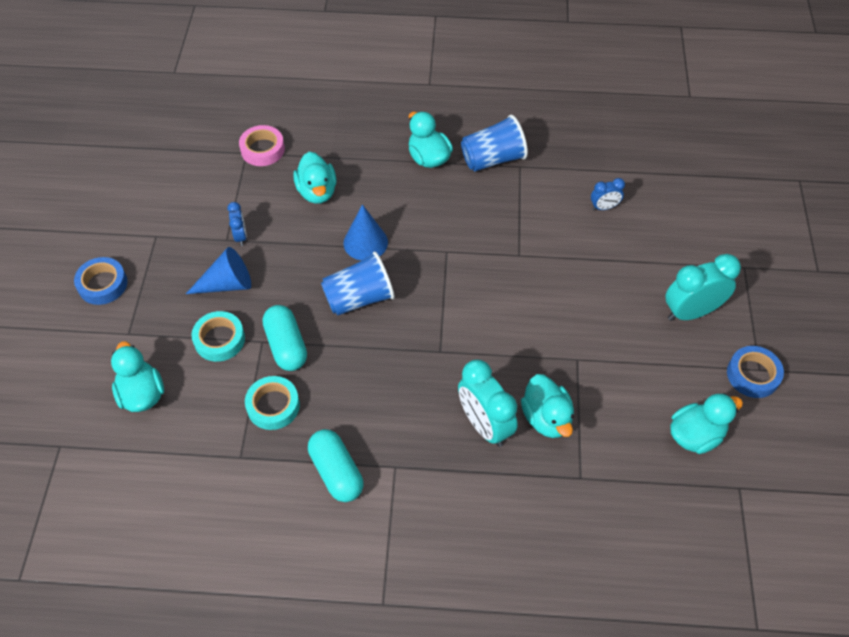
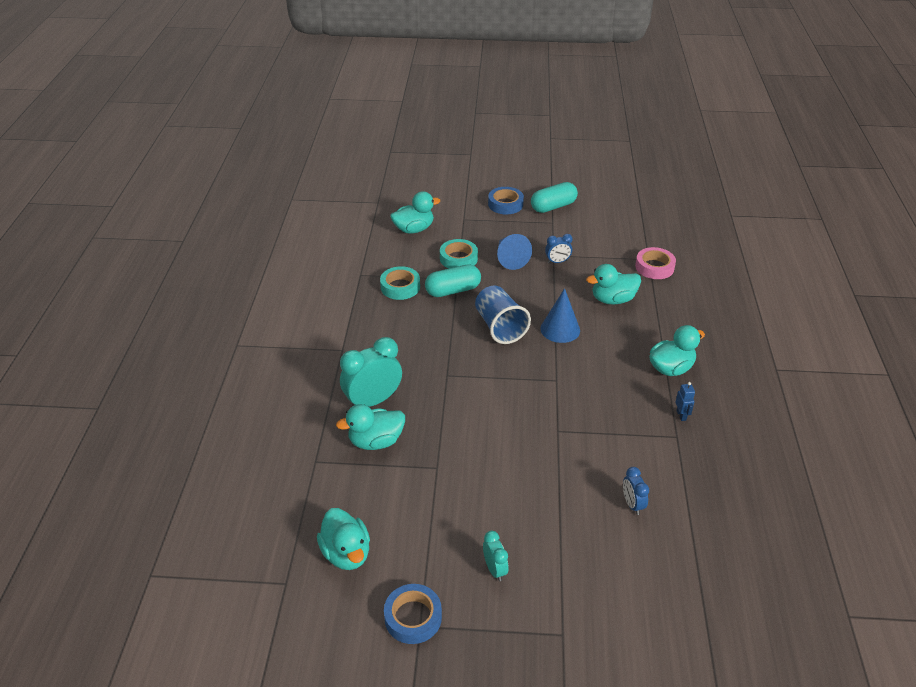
camera: 90 degrees right, 15 degrees down
(336, 472) = (342, 320): turquoise capsule -> turquoise capsule (553, 206)
(493, 159) = (681, 415): blue cup -> blue robot
(691, 312) = (495, 569): turquoise clock -> turquoise clock, size x0.52

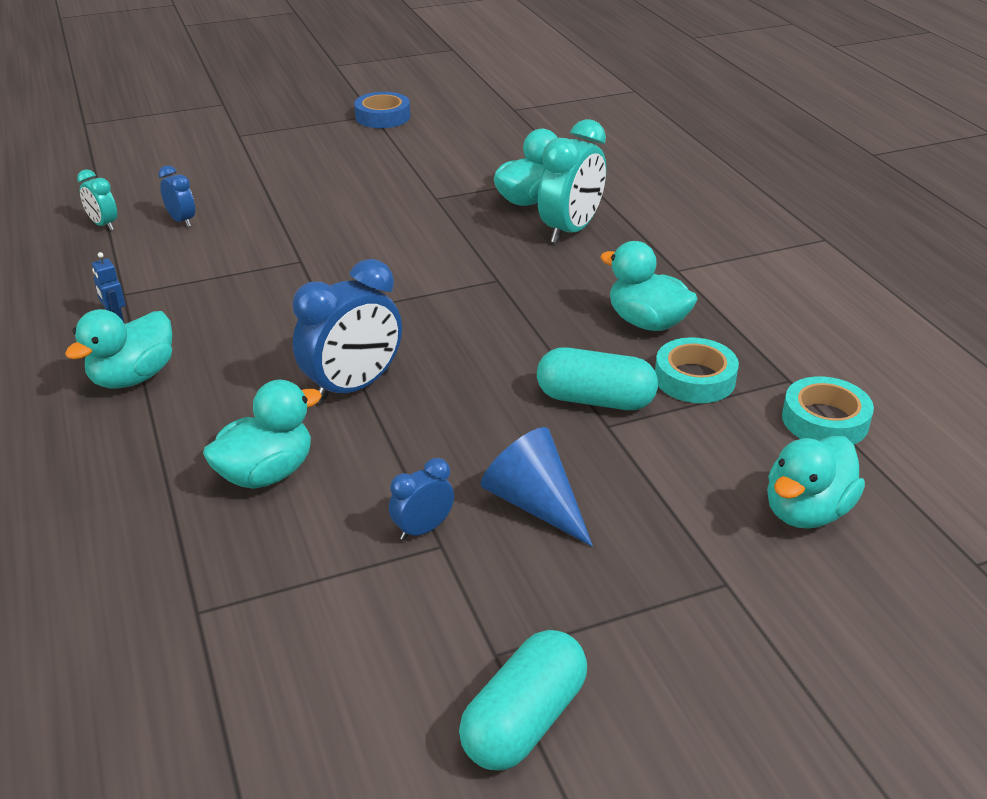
camera: 155 degrees right, 5 degrees down
(346, 553) = (476, 131): turquoise duck -> turquoise duck (647, 322)
(453, 290) = (595, 400): turquoise capsule -> turquoise capsule turned 60 degrees clockwise
(458, 258) = (642, 469): turquoise tape -> turquoise tape (825, 420)
(495, 569) = (322, 152): turquoise clock -> turquoise clock (103, 225)
(500, 327) = (463, 362): blue cup -> none
(505, 204) = (663, 678): blue tape -> none
(560, 329) = (353, 387): blue cone -> blue clock
(654, 267) = (178, 589): pink tape -> none

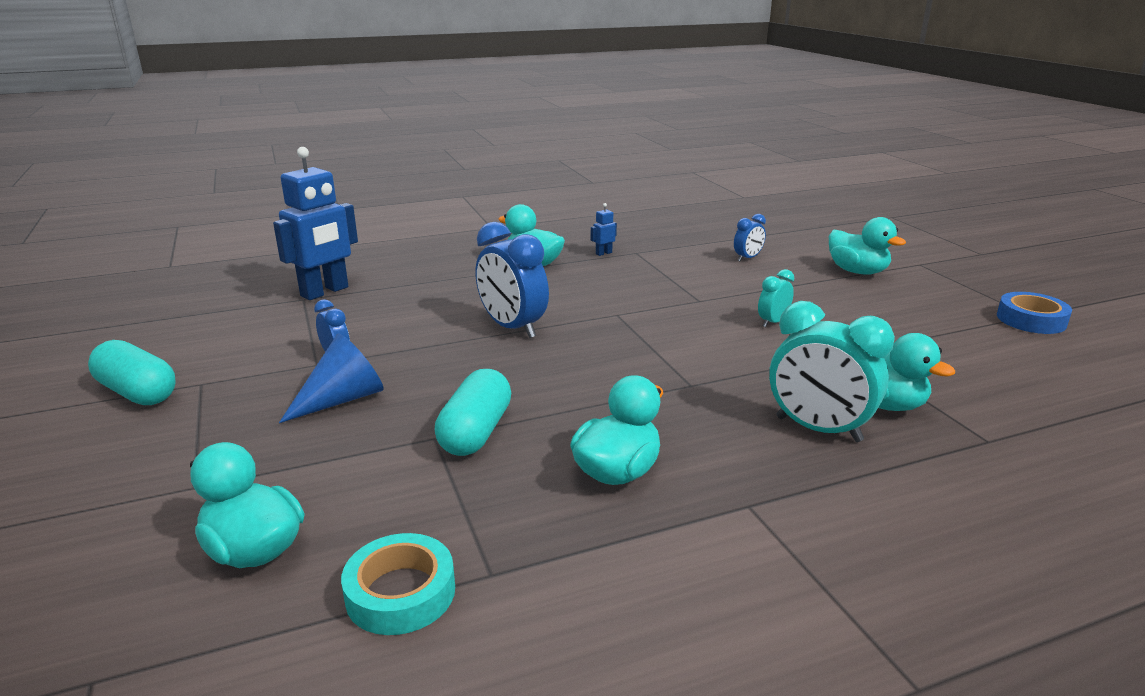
camera: 90 degrees right, 10 degrees down
(103, 225) = (730, 238): turquoise clock -> turquoise clock (772, 322)
(174, 589) = (325, 292): none -> blue robot
(266, 473) = (419, 307): turquoise duck -> turquoise duck (857, 271)
(694, 378) = (503, 497): turquoise tape -> none

